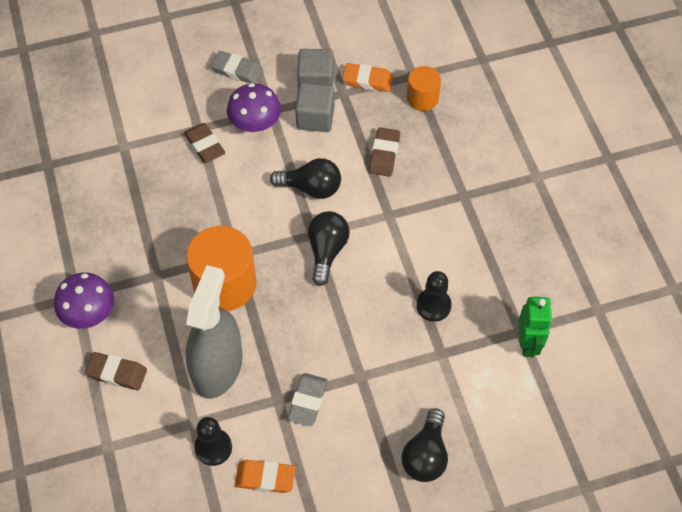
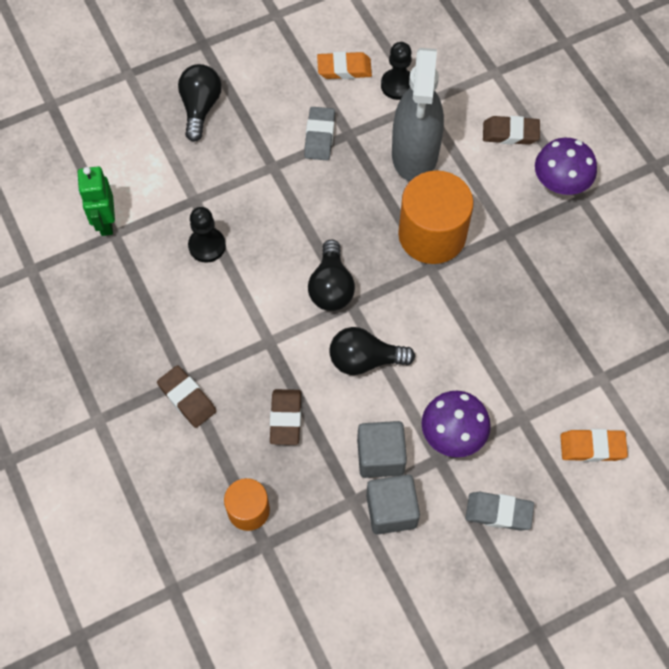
camera: 170 degrees right, 5 degrees up
(205, 145) = (505, 395): brown eraser -> brown eraser (187, 398)
(367, 80) = (324, 526): orange eraser -> orange eraser (592, 447)

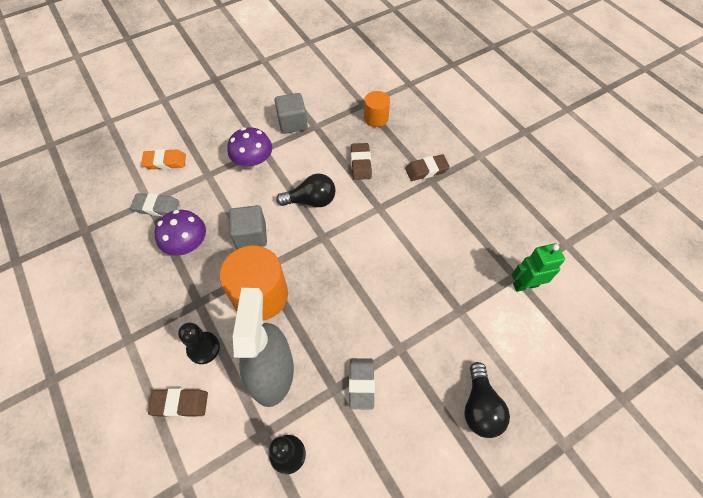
camera: 175 degrees right, 5 degrees down
(105, 222) = (525, 284): green robot -> green robot turned 90 degrees counterclockwise
(187, 398) = (426, 170): brown eraser -> brown eraser turned 60 degrees counterclockwise
(207, 246) = (439, 272): black pawn -> black pawn (203, 348)
(331, 287) = (338, 247): black light bulb -> none
(344, 69) = (344, 472): orange eraser -> none
(380, 456) = (299, 148): grey cube -> grey cube (251, 235)
(498, 512) = (229, 126): grey eraser -> grey eraser (156, 207)
(560, 183) = (143, 353): purple mushroom -> purple mushroom (188, 245)

